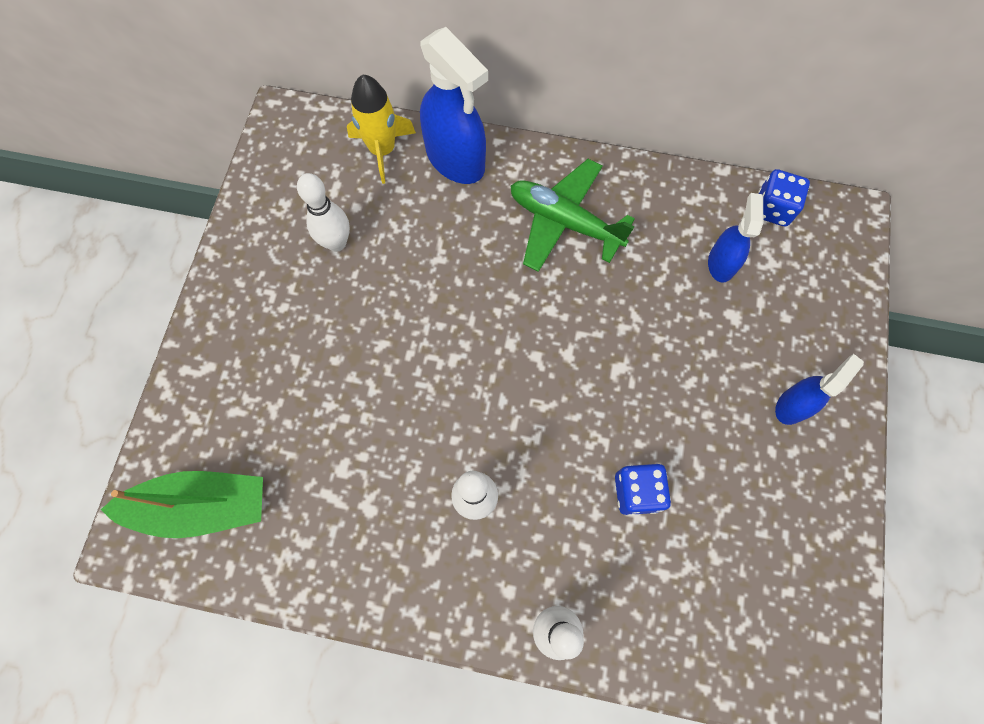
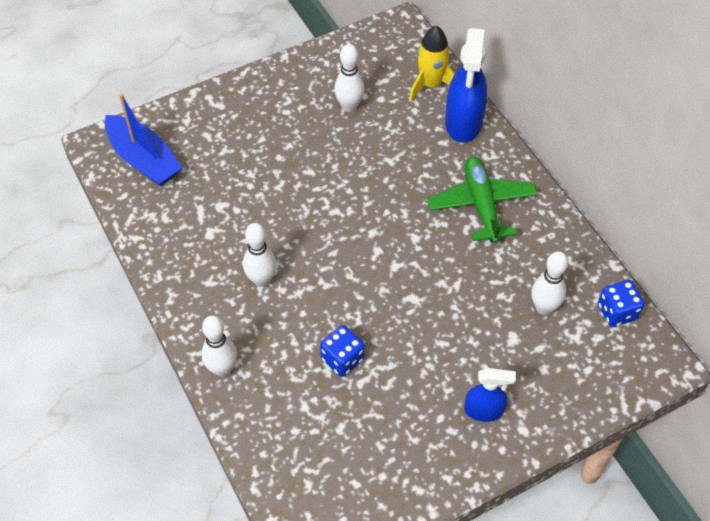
camera: 50 degrees right, 15 degrees down
(201, 506) = (144, 159): green boat -> blue boat
(721, 263) = (544, 307): blue spray bottle -> white bowling pin

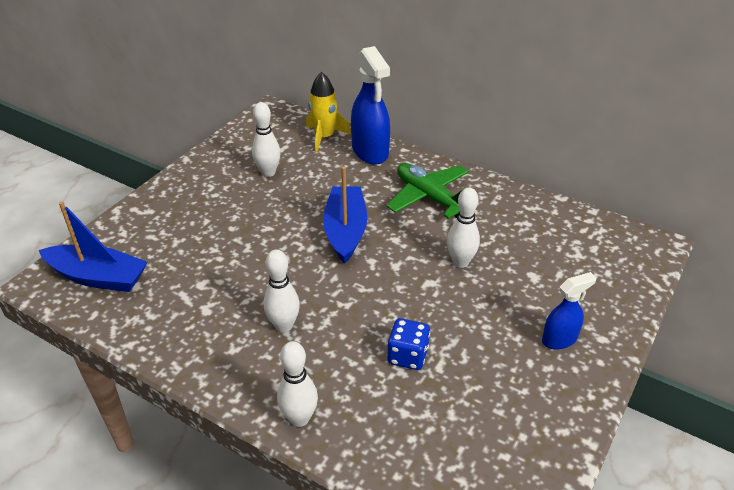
camera: 30 degrees left, 15 degrees down
(376, 207) = (345, 231): none -> blue boat
(544, 307) = (537, 245): white bowling pin -> white bowling pin (460, 262)
(617, 312) = (591, 226): blue dice -> none

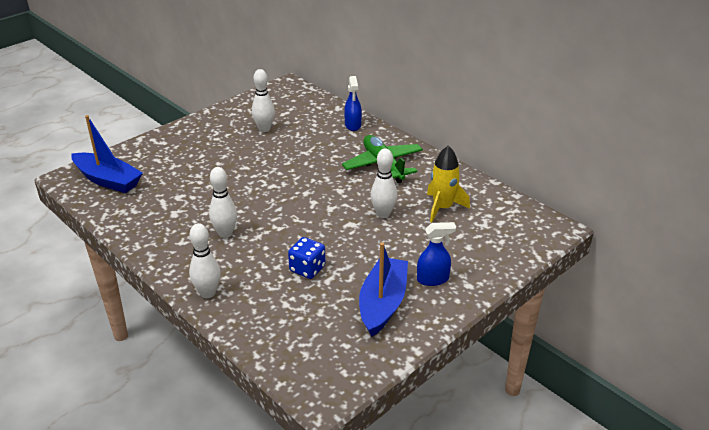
camera: 15 degrees right, 5 degrees down
(324, 137) = (321, 110): yellow rocket -> yellow rocket (442, 208)
(345, 231) = (304, 178): blue boat -> blue boat (383, 303)
(370, 152) = (353, 125): blue spray bottle -> blue spray bottle, size x0.57

